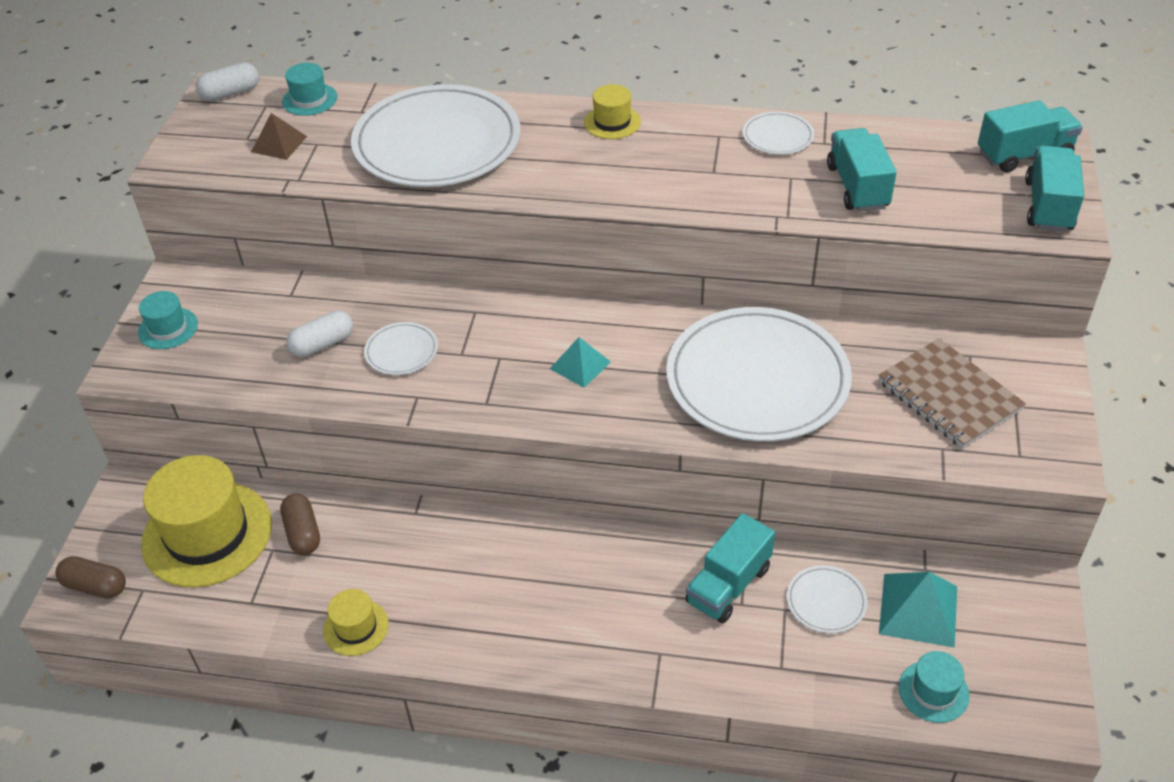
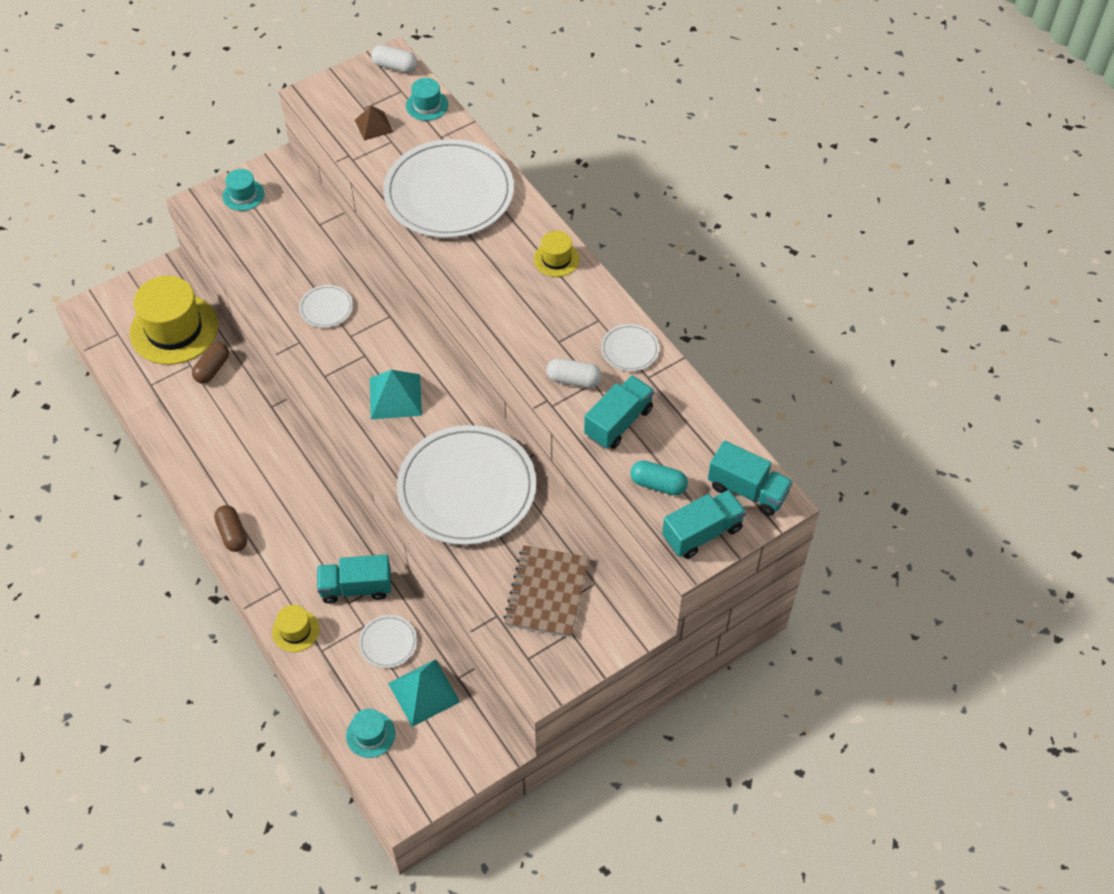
camera: 45 degrees right, 10 degrees up
(95, 586) = (102, 313): brown capsule -> brown capsule (232, 534)
(322, 344) = (297, 270): white capsule -> white capsule (574, 380)
(356, 627) = (176, 441): yellow hat -> yellow hat (295, 630)
(580, 365) = (395, 396): turquoise pyramid -> turquoise pyramid, size x1.55
(960, 202) = (658, 484): none -> turquoise capsule

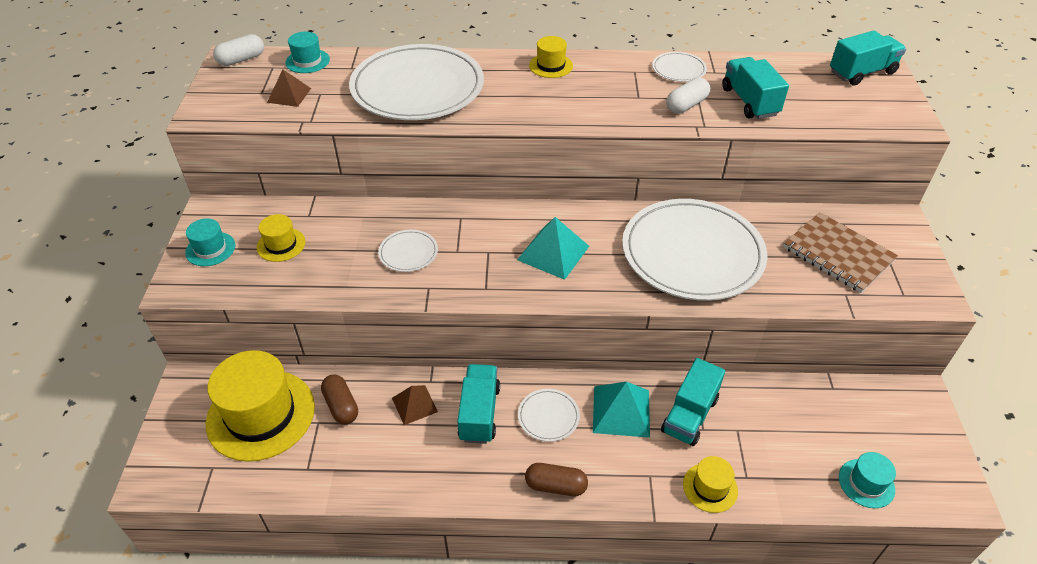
camera: 55 degrees left, 10 degrees down
(243, 410) = (414, 405): none -> brown pyramid
(277, 230) = (281, 244): none -> yellow hat
(388, 642) = (766, 420): white plate -> white plate (548, 416)
(424, 692) = (837, 420): turquoise pyramid -> turquoise pyramid (621, 411)
(658, 484) = (828, 108): turquoise capsule -> none
(702, 533) = (892, 107): turquoise truck -> turquoise truck (479, 413)

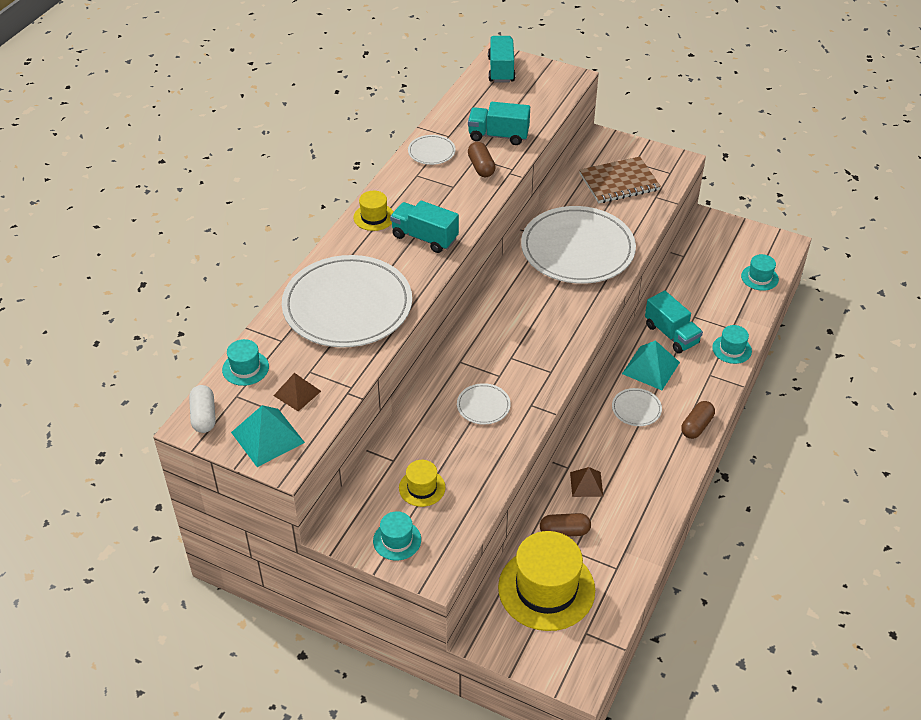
camera: 65 degrees left, 0 degrees up
(479, 413) = (614, 447): turquoise truck -> turquoise truck (424, 237)
(553, 253) = (534, 321): turquoise pyramid -> turquoise pyramid (268, 437)
(686, 105) = (481, 167): white capsule -> brown capsule
(710, 487) = (732, 349): yellow hat -> turquoise hat

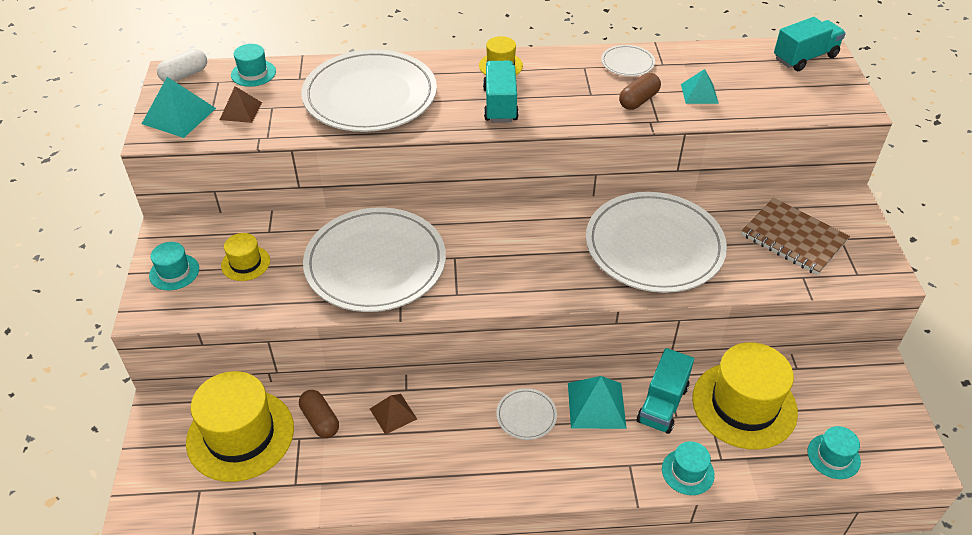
camera: 60 degrees right, 0 degrees up
(483, 406) = (375, 263): white plate -> white plate, size x2.39
(498, 135) = (699, 93): turquoise truck -> turquoise pyramid
(696, 426) = (540, 482): brown capsule -> none
(697, 296) = (744, 405): none -> yellow hat

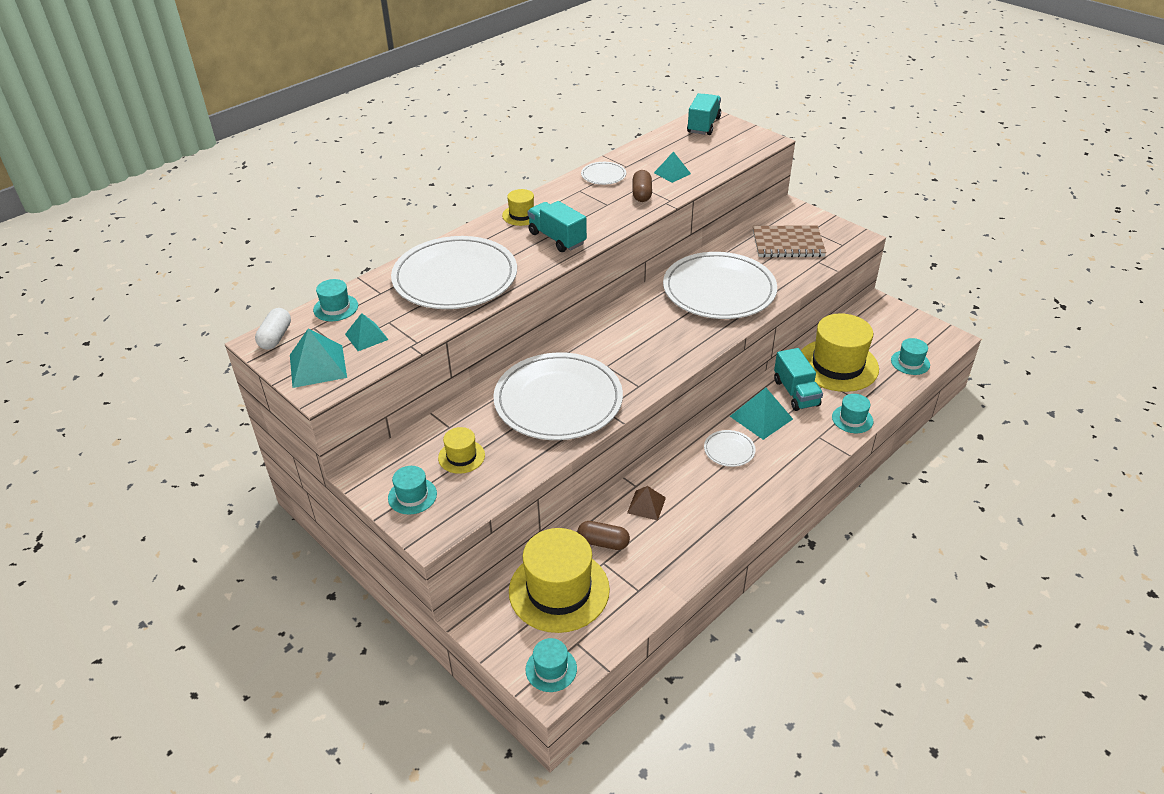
camera: 40 degrees left, 5 degrees down
(157, 496) = (551, 669): none -> turquoise hat
(240, 111) = (366, 336): brown pyramid -> turquoise pyramid

